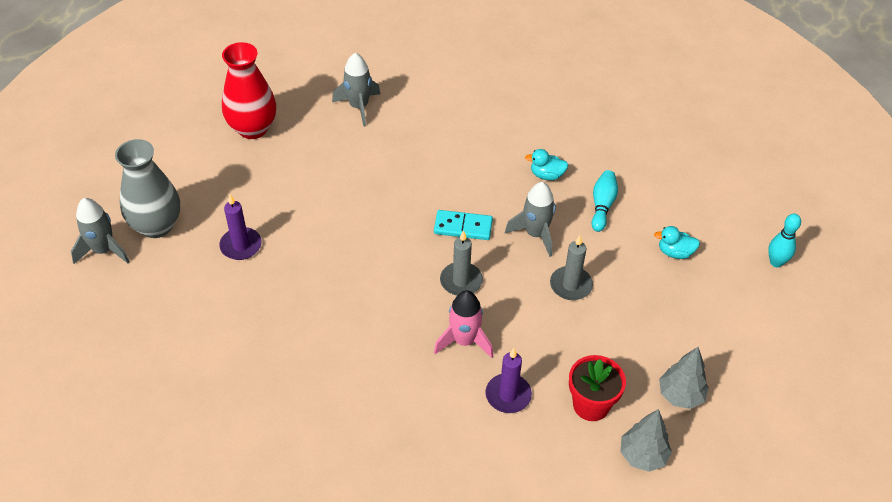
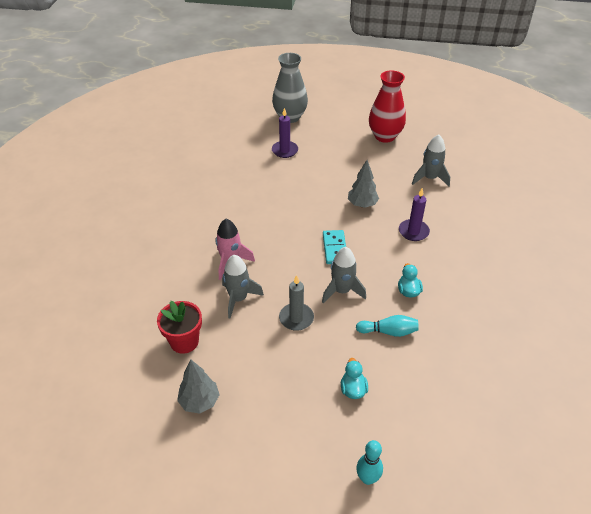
camera: 80 degrees right, 5 degrees down
(103, 250) = (266, 104): grey rocket -> grey rocket (238, 299)
(461, 281) = (283, 254): grey candle -> none
(508, 395) = (188, 292): purple candle -> purple candle (413, 231)
(642, 455) = (141, 378): grey tree -> grey tree (362, 204)

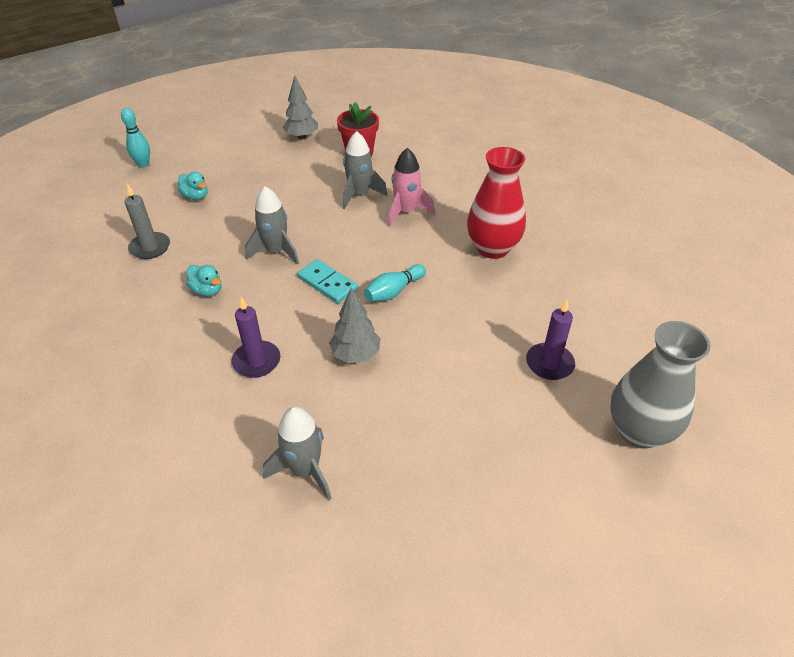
camera: 135 degrees right, 0 degrees up
(296, 318) = (293, 210): grey candle -> grey candle (150, 247)
(385, 136) = (460, 513): red vase -> red vase (492, 248)
(388, 331) = (198, 247): turquoise bowling pin -> turquoise bowling pin (394, 291)

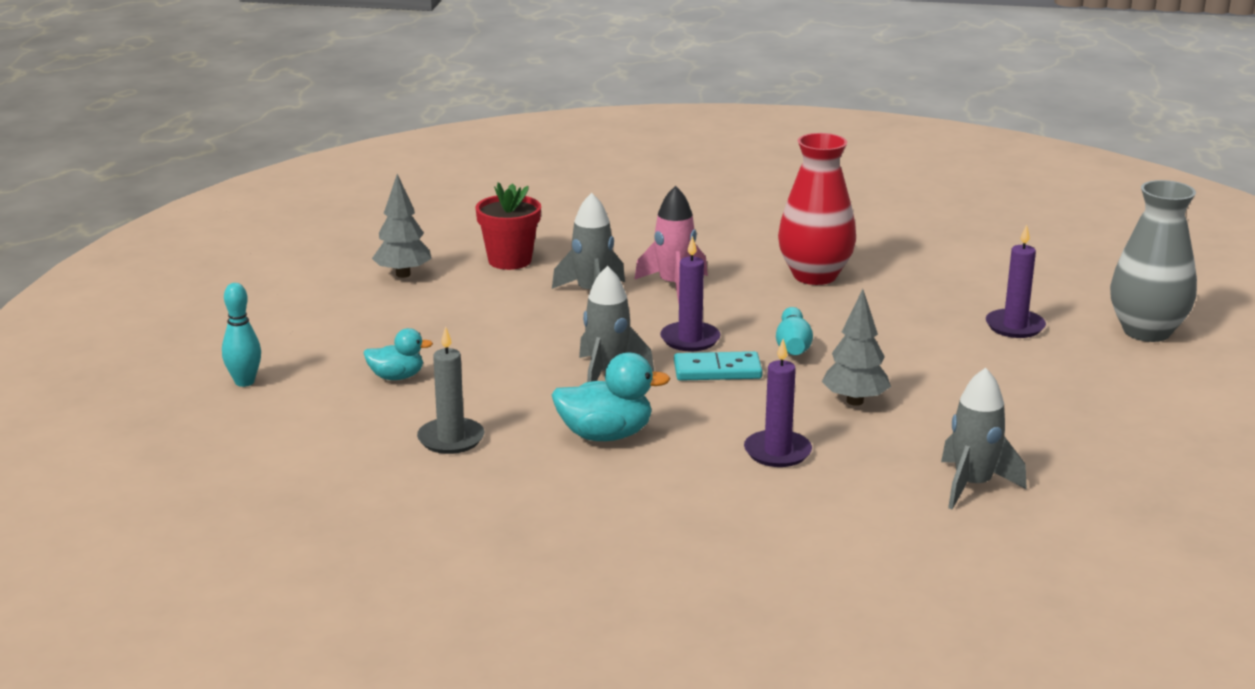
camera: 45 degrees left, 20 degrees down
(207, 290) = (605, 435): turquoise duck -> turquoise duck, size x1.60
(351, 253) = (690, 339): none -> purple candle

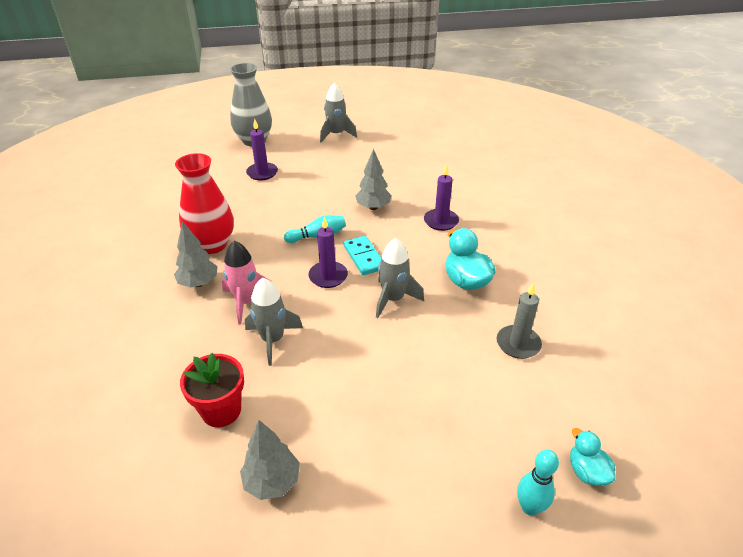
camera: 110 degrees left, 15 degrees up
(396, 377) = (459, 405): turquoise duck -> turquoise duck (587, 471)
(732, 263) = (199, 283): none -> grey tree
(972, 486) = (431, 169): grey rocket -> grey rocket (336, 134)

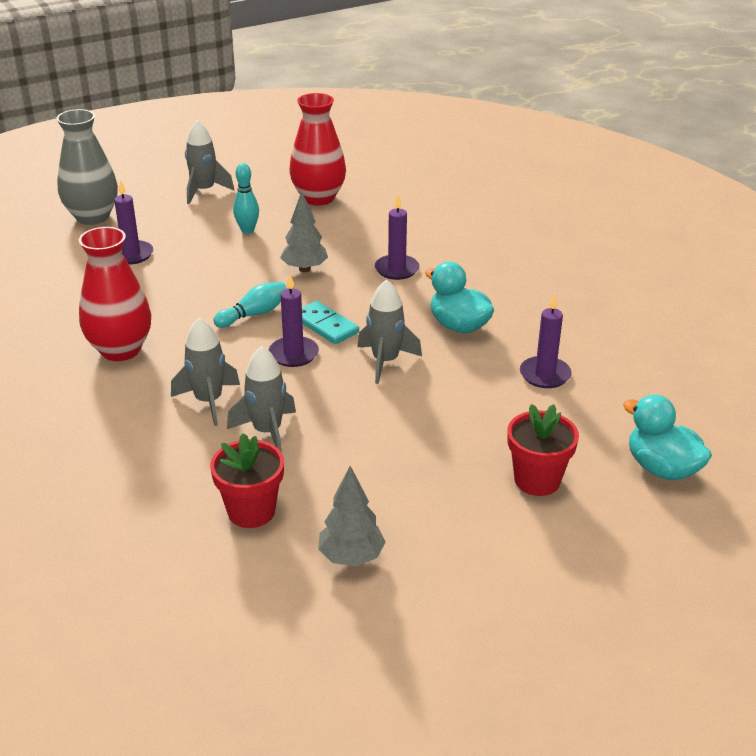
camera: 20 degrees left, 5 degrees down
(199, 283) = (133, 394): grey tree -> none
(246, 302) = (208, 401): pink rocket -> grey rocket
(412, 153) = (318, 198): none -> red vase
(465, 450) = (537, 480): none -> red flower pot
(518, 344) = (545, 375): grey candle -> purple candle
(530, 507) = (621, 510): turquoise bowling pin -> turquoise bowling pin (247, 230)
(587, 471) = (662, 468): turquoise duck -> turquoise duck, size x1.60

